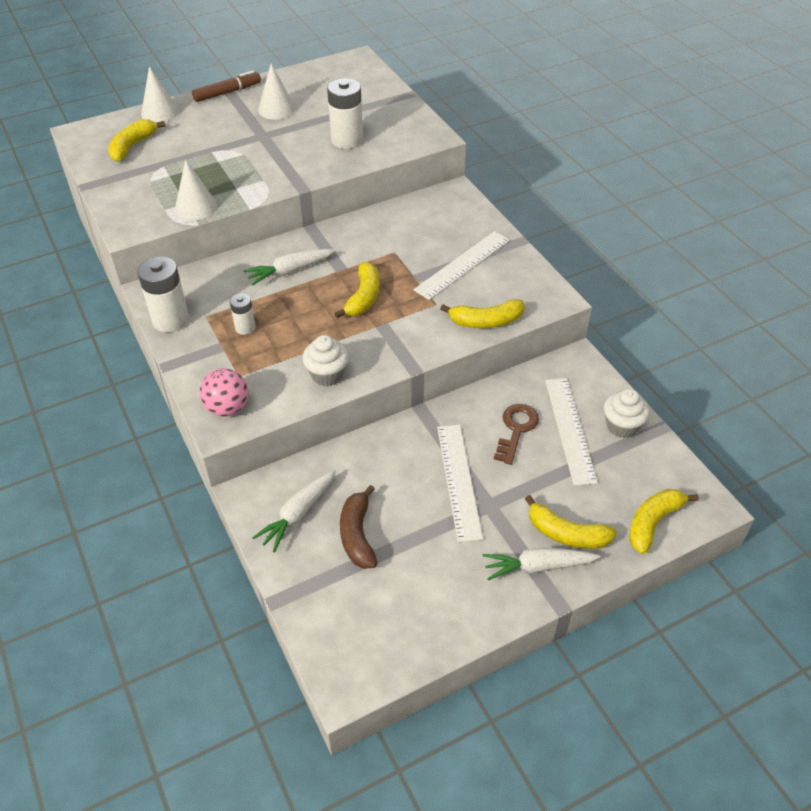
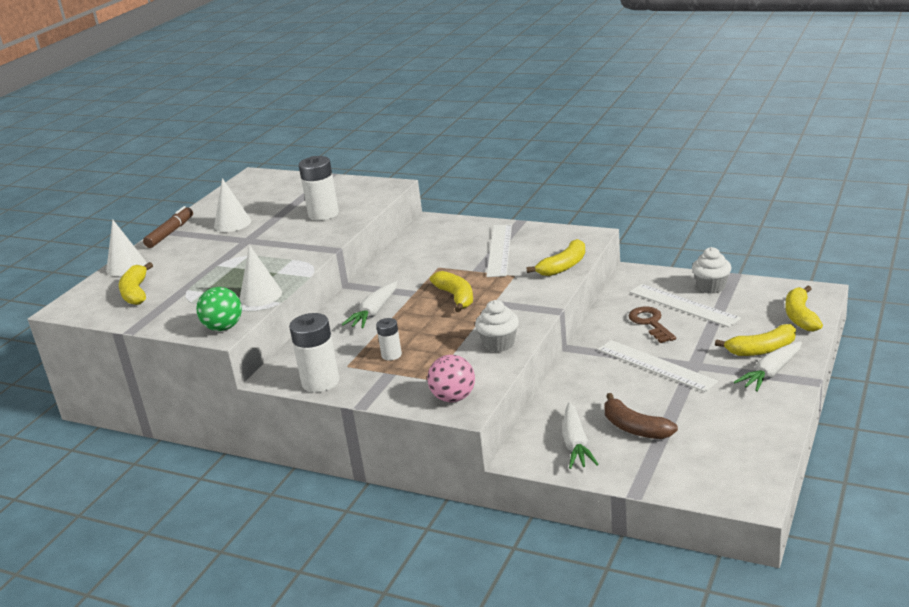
camera: 35 degrees left, 20 degrees down
(134, 225) = (223, 328): none -> green ball

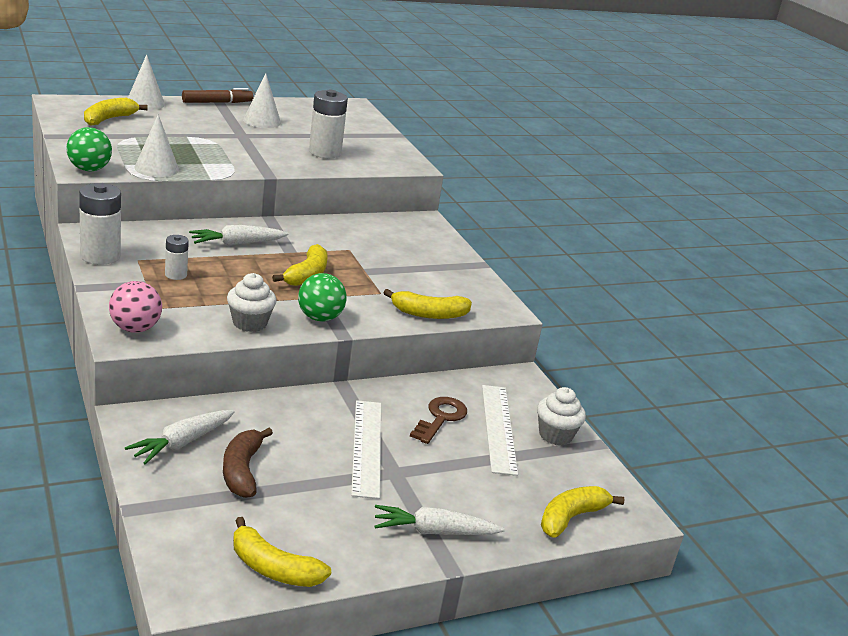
camera: 35 degrees right, 0 degrees up
(499, 250) = (417, 270): white ruler -> none
(523, 312) = (320, 318): none -> green ball
(762, 349) = (473, 510): yellow banana -> yellow banana (273, 568)

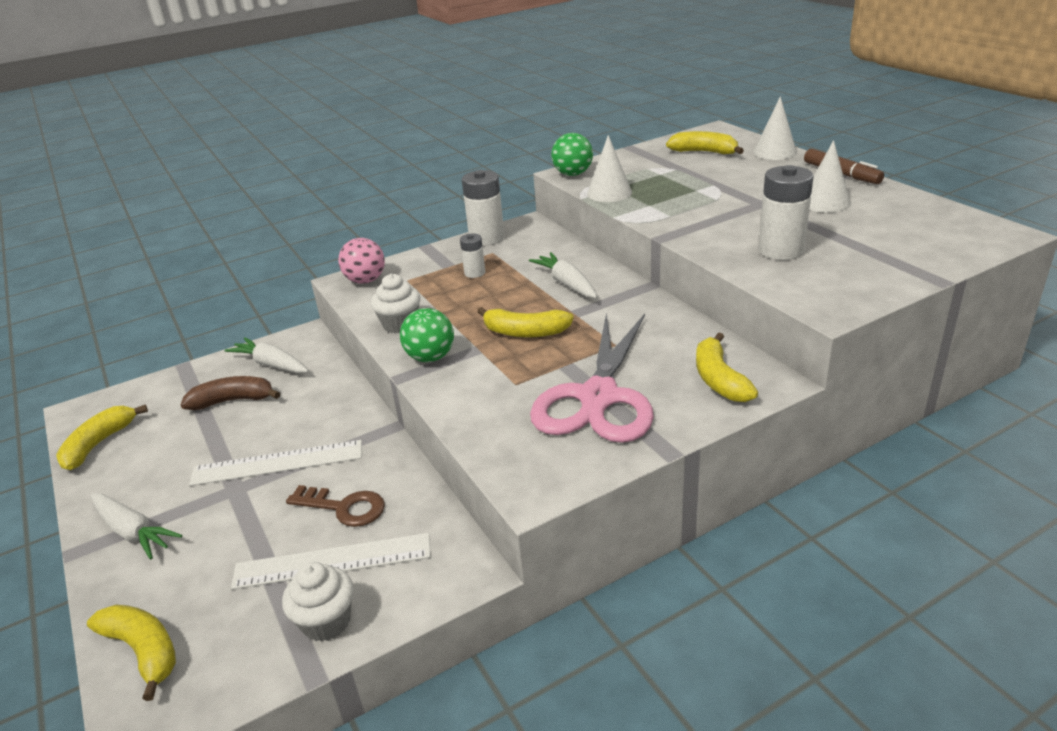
camera: 90 degrees right, 5 degrees up
(414, 270) = (598, 398): none -> pink scissors
(429, 314) = (481, 426): yellow banana -> yellow banana (719, 379)
(434, 532) = (133, 532): white carrot -> white carrot turned 135 degrees clockwise

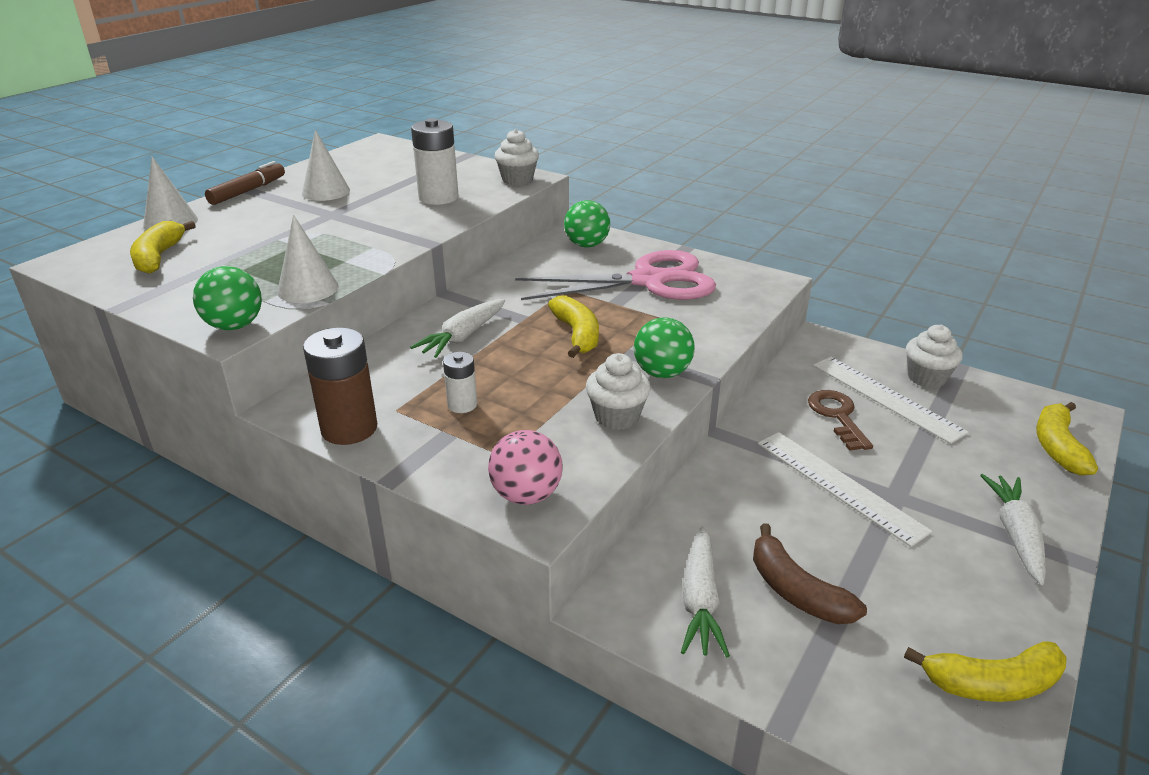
camera: 120 degrees left, 0 degrees up
(486, 238) = (349, 428): white battery -> brown battery
(719, 379) = (586, 245): yellow banana -> green ball
(822, 299) = (517, 180): none -> white cupcake

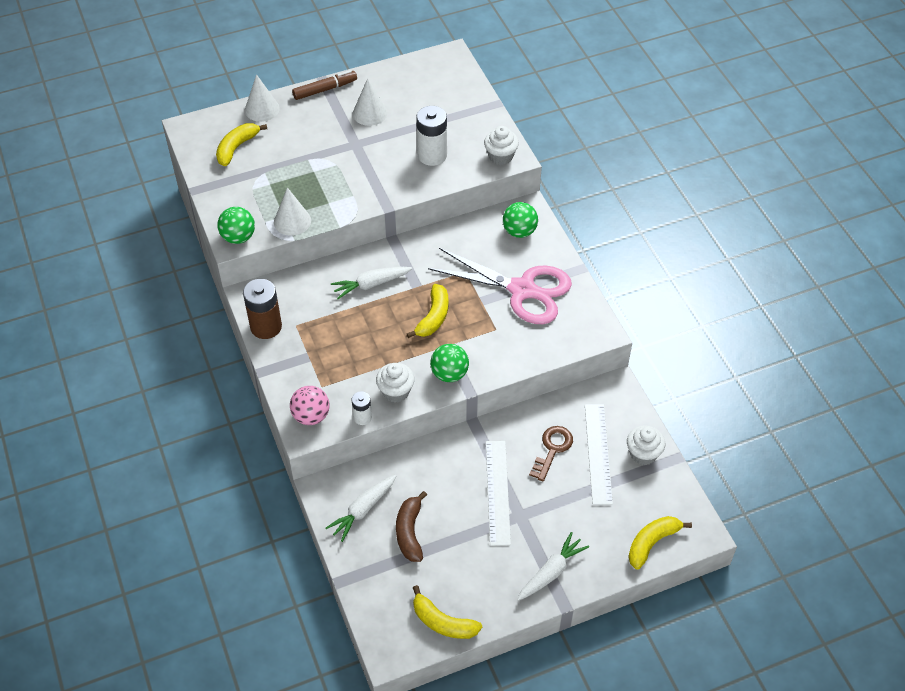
camera: 35 degrees right, 20 degrees up
(462, 405) = (329, 339): white battery -> white battery (362, 417)

